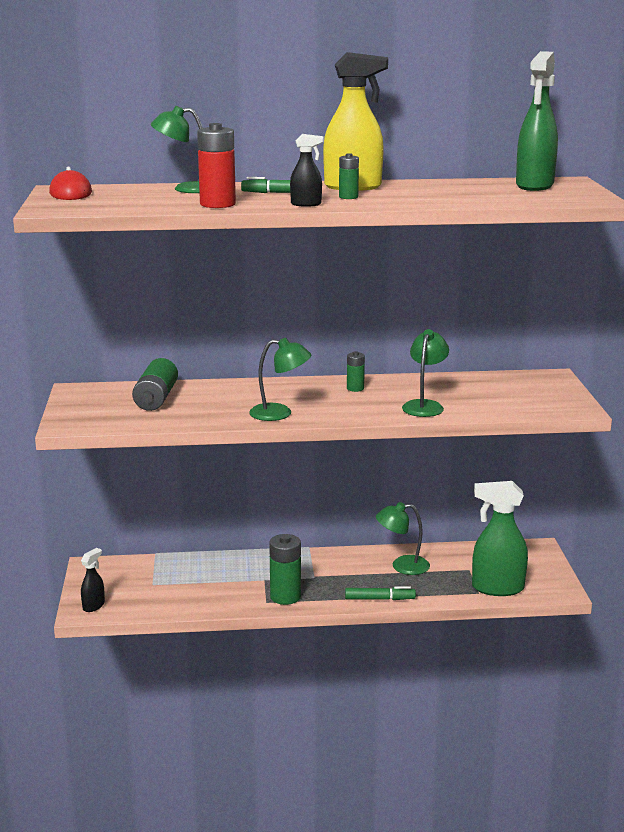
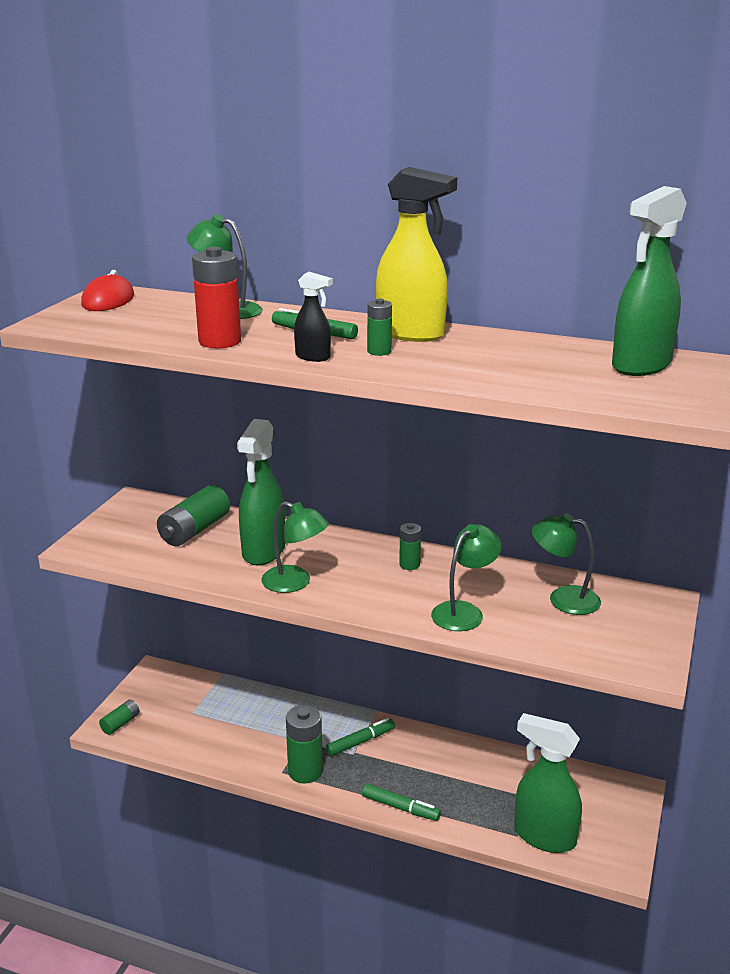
camera: 25 degrees right, 5 degrees up
(94, 606) = (121, 723): black spray bottle -> green battery
(231, 401) = (263, 551): none -> green spray bottle
(313, 568) = (360, 742): none -> green marker
(402, 566) = (457, 768): green lamp -> green lamp (563, 598)

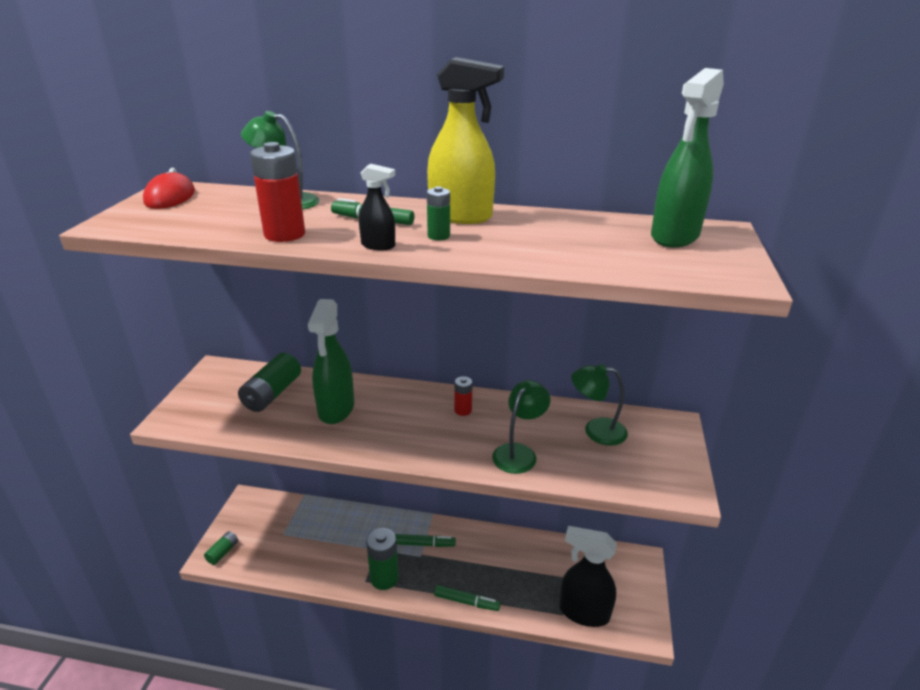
camera: 10 degrees left, 5 degrees up
(295, 583) = (369, 439): green lamp -> none
(360, 742) = (424, 544): green marker -> green marker turned 45 degrees clockwise
(409, 565) = (463, 410): green battery -> red battery
(544, 836) = (583, 612): green spray bottle -> black spray bottle

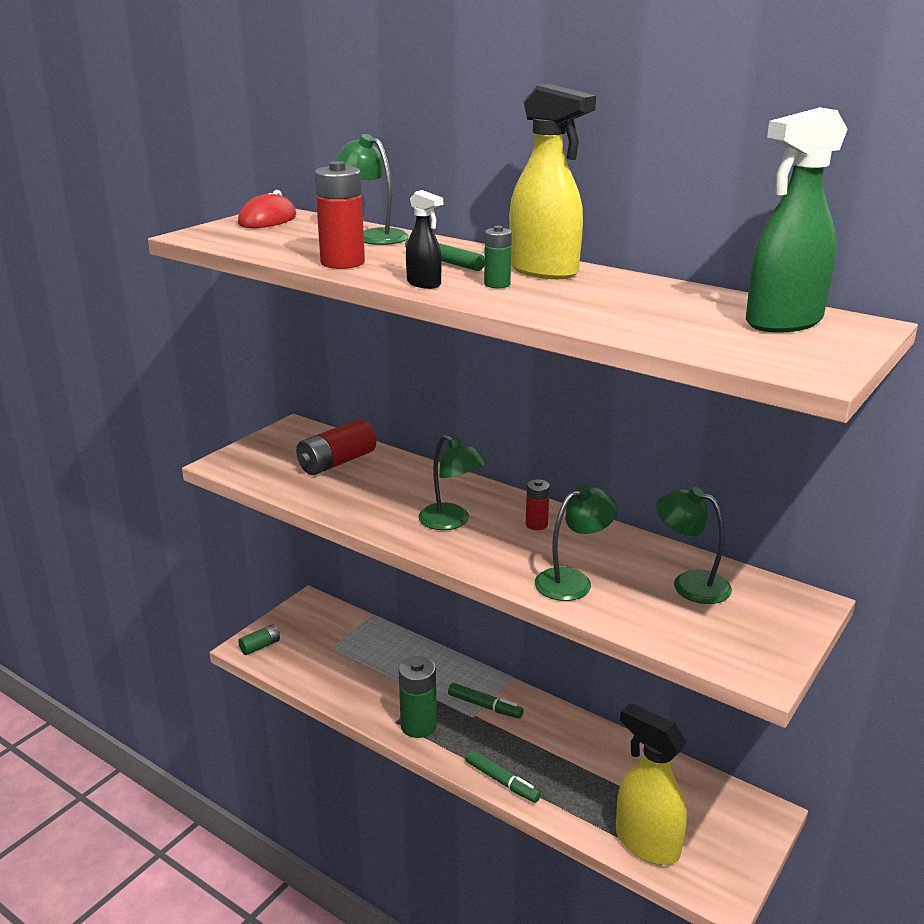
camera: 25 degrees right, 5 degrees down
(272, 394) = (337, 462): green battery -> red battery
(336, 409) = (393, 491): green spray bottle -> none
(398, 425) = (451, 522): none -> green lamp
(583, 612) = (646, 843): black spray bottle -> yellow spray bottle

